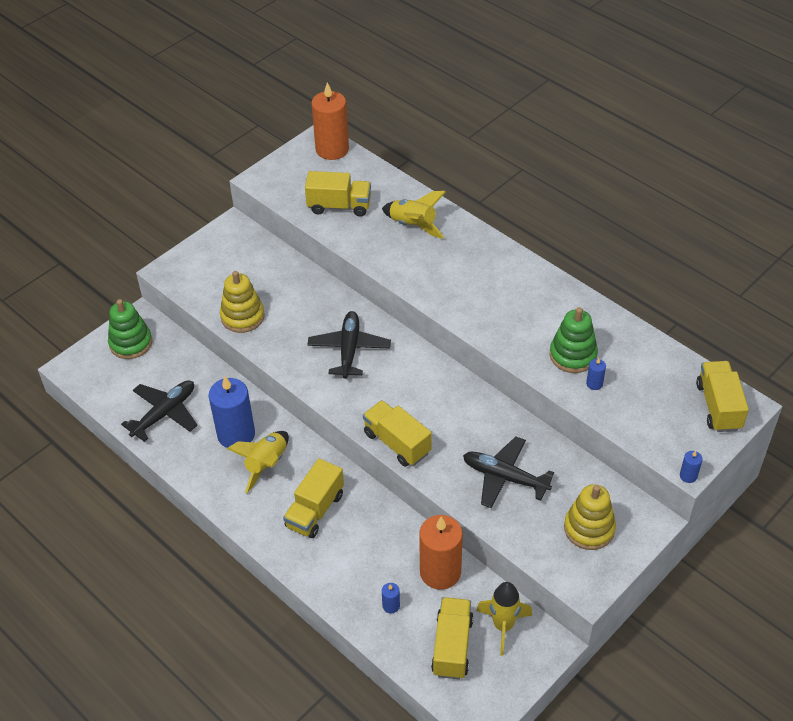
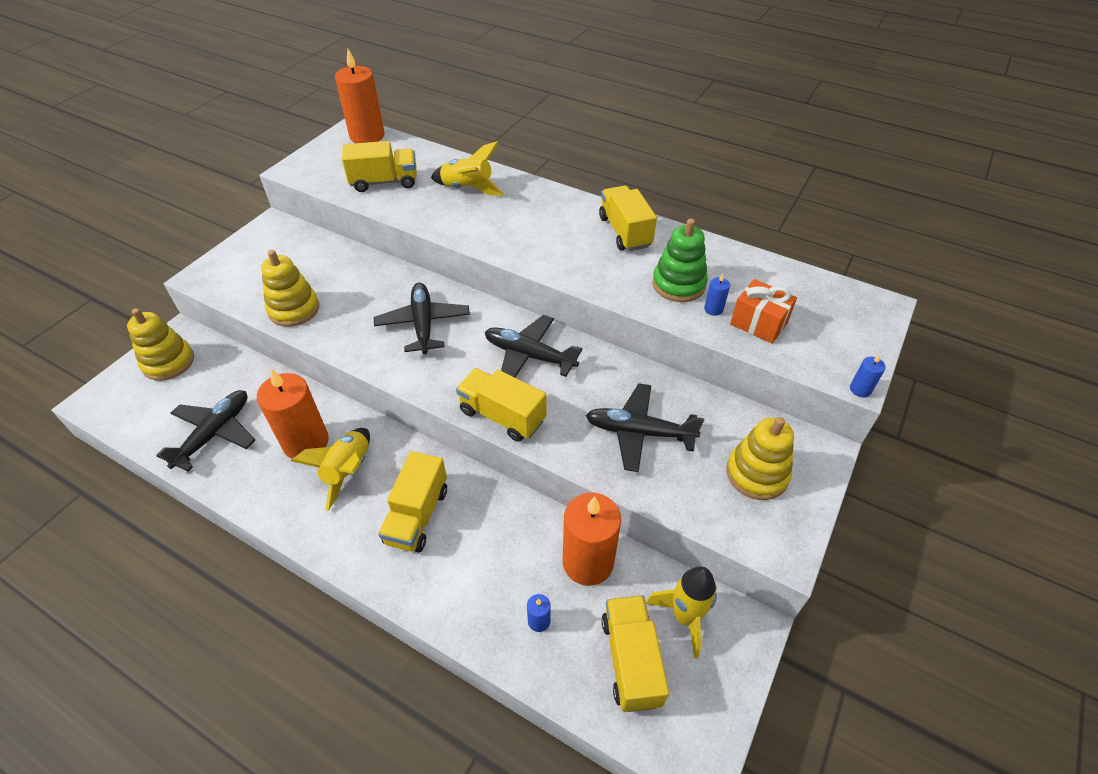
camera: 15 degrees left, 0 degrees up
(131, 343) = (168, 362): green stacking toy -> yellow stacking toy
(236, 434) = (306, 442): blue candle -> orange candle
(432, 394) = (529, 355): none -> black plane
(628, 403) = (758, 323): none -> orange gift
(718, 406) = (854, 310): yellow truck -> yellow truck (625, 232)

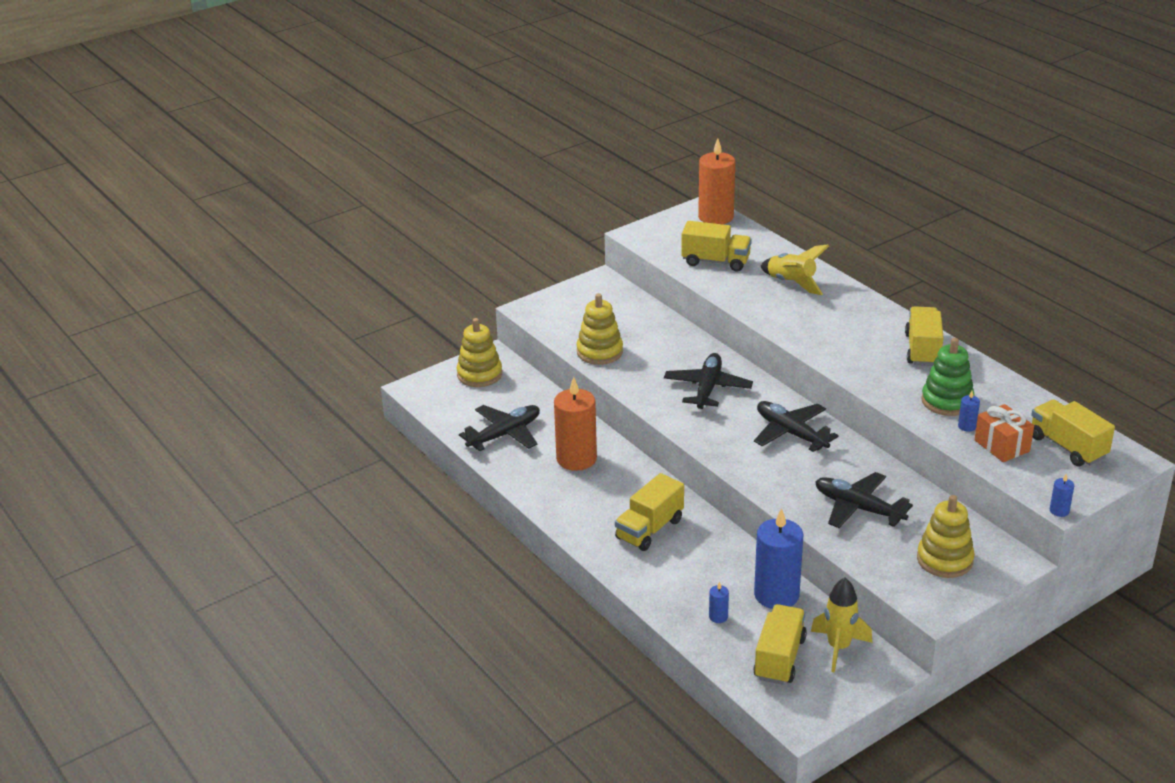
camera: 25 degrees right, 15 degrees down
(348, 471) = (604, 486): yellow rocket -> none
(502, 416) = (746, 468): yellow truck -> yellow truck (1067, 447)
(588, 562) = (776, 595): orange candle -> blue candle

